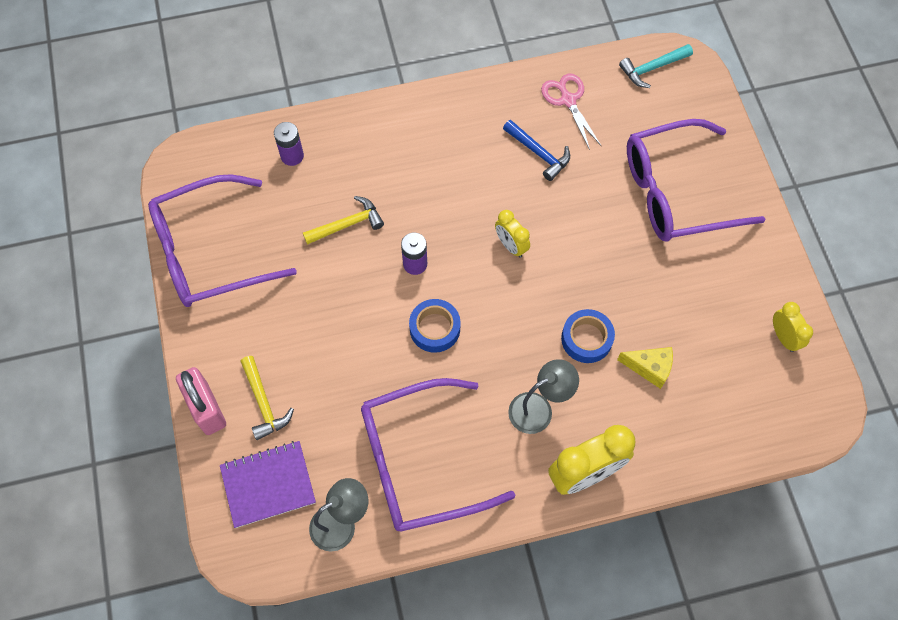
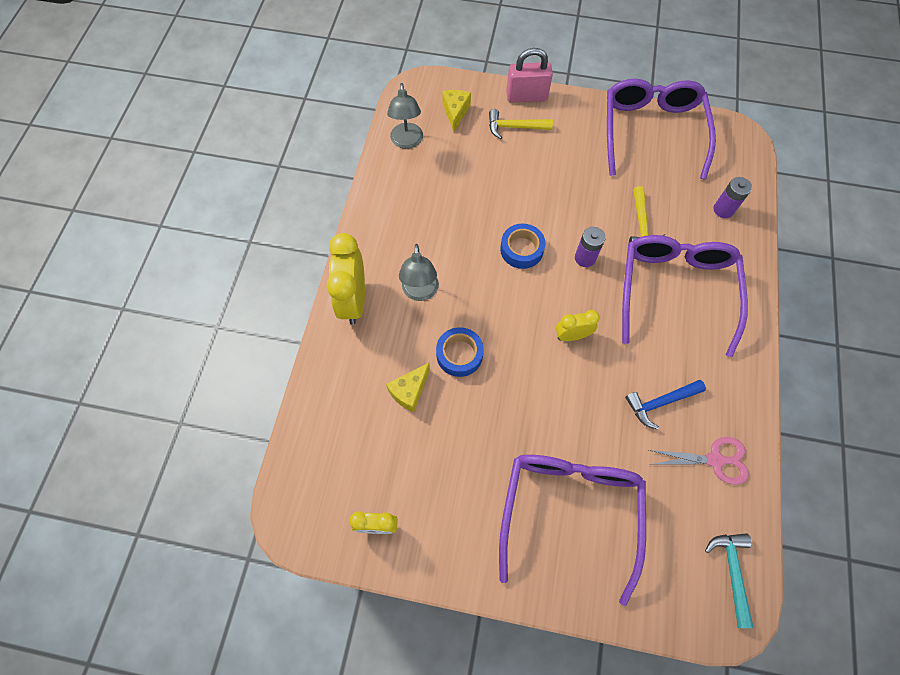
camera: 115 degrees right, 0 degrees up
(268, 484) = (455, 112): purple notebook -> yellow cheese
(420, 462) = (422, 200): purple glasses -> purple glasses (675, 291)

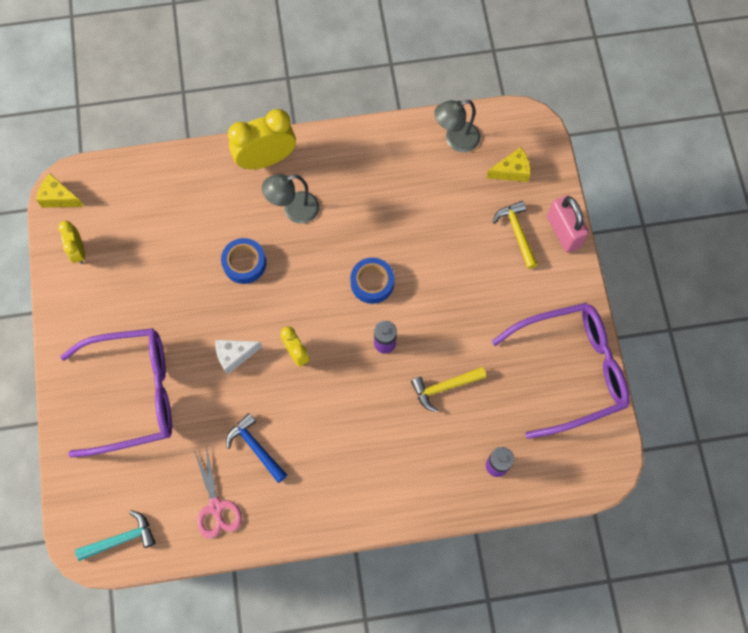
camera: 70 degrees right, 5 degrees up
(409, 391) = (197, 235): yellow cheese -> yellow cheese (59, 198)
(557, 394) = (235, 356): none -> white cheese
(675, 291) = (378, 437): purple glasses -> none

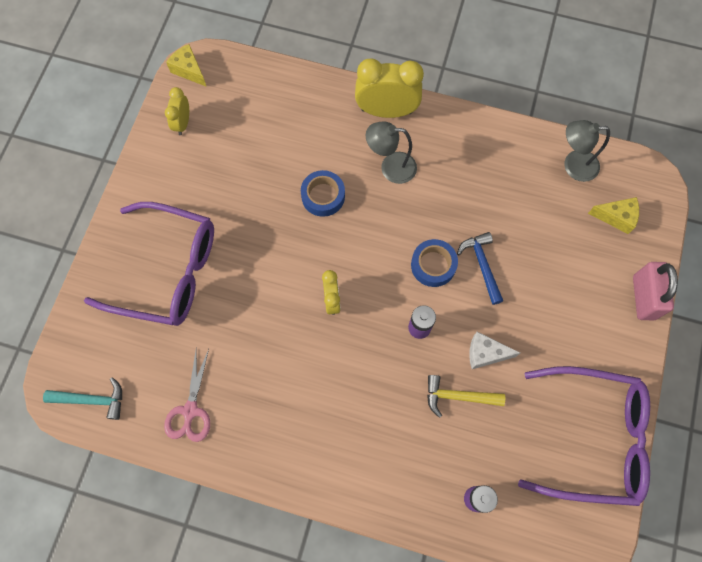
camera: 25 degrees right, 0 degrees up
(235, 356) = (274, 277): white cheese -> white cheese (485, 354)
(256, 447) = (253, 371): blue hammer -> blue hammer (482, 265)
(517, 233) = (596, 278): yellow hammer -> none

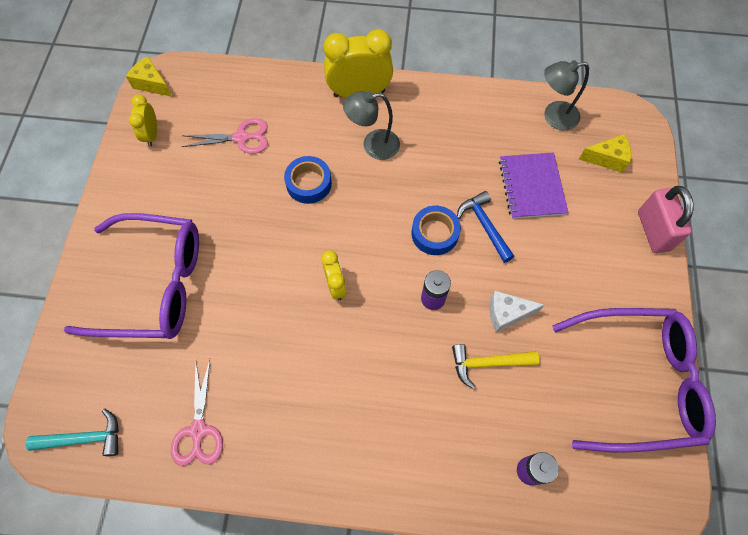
camera: 10 degrees left, 5 degrees down
(266, 139) = (241, 137): none -> pink scissors
(535, 234) = (531, 187): none -> purple notebook

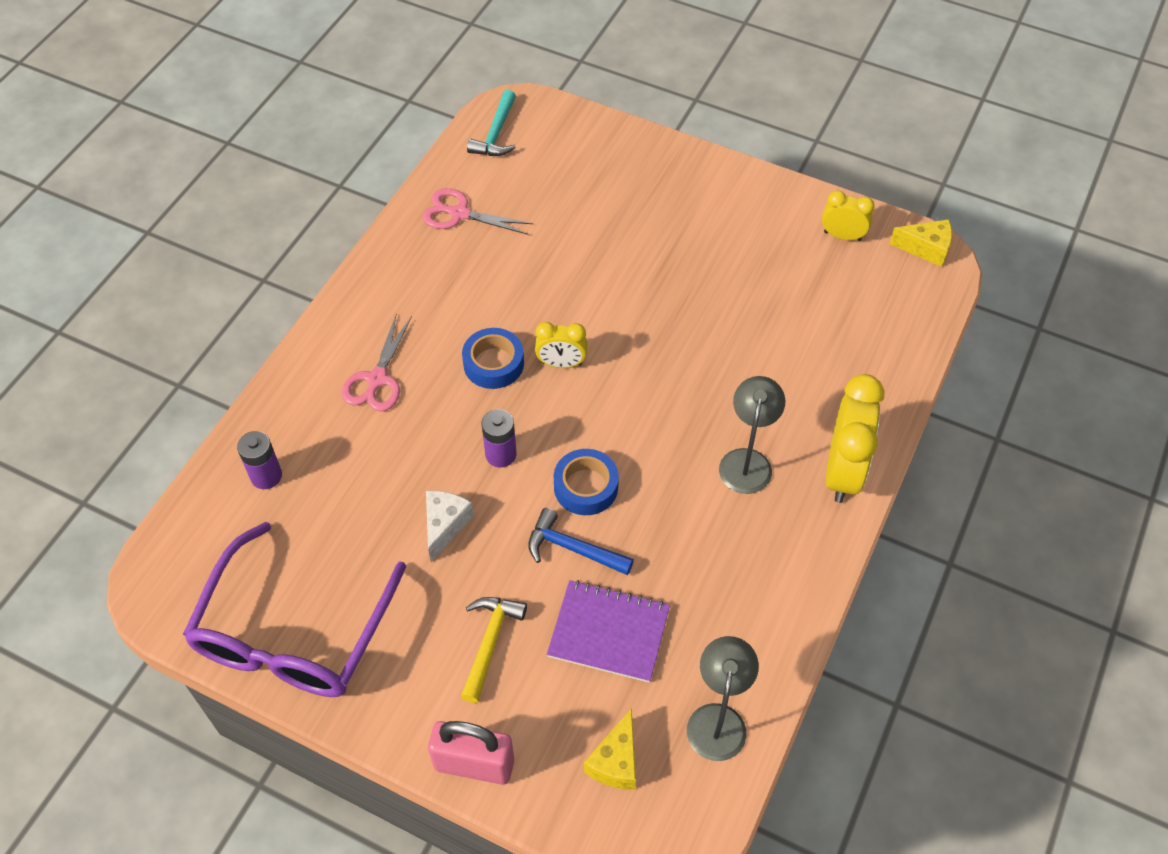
camera: 110 degrees right, 10 degrees down
(152, 84) = (926, 249): yellow cheese -> yellow cheese turned 45 degrees clockwise
(153, 284) = (635, 205): purple glasses -> none
(241, 137) = (808, 322): pink scissors -> pink scissors (377, 379)
(309, 183) = (712, 374): blue tape -> blue tape (493, 363)
(484, 225) = (573, 548): blue hammer -> blue hammer turned 150 degrees counterclockwise
(488, 363) = (397, 481): yellow hammer -> yellow hammer (490, 643)

